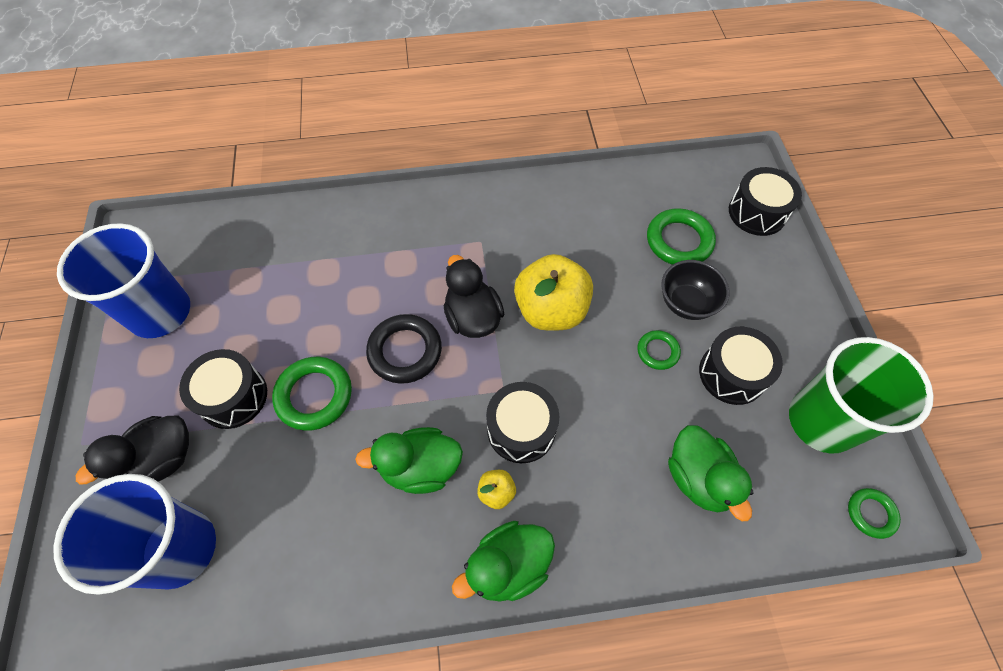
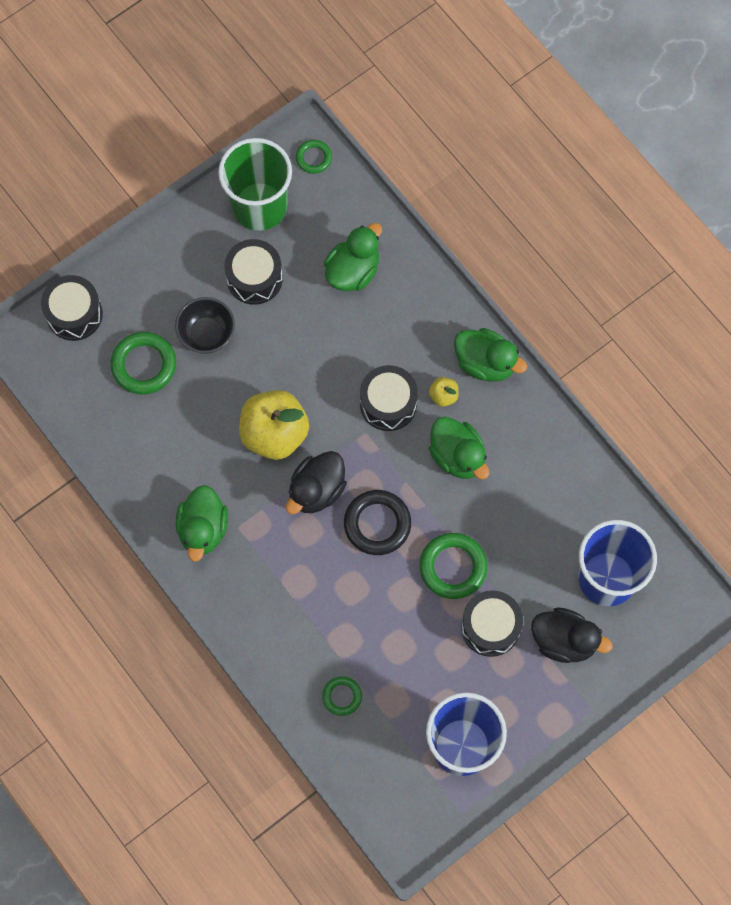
camera: 120 degrees left, 10 degrees up
(496, 216) = (203, 529): none -> green duck
(657, 351) = (266, 337): green ring -> green ring (342, 696)

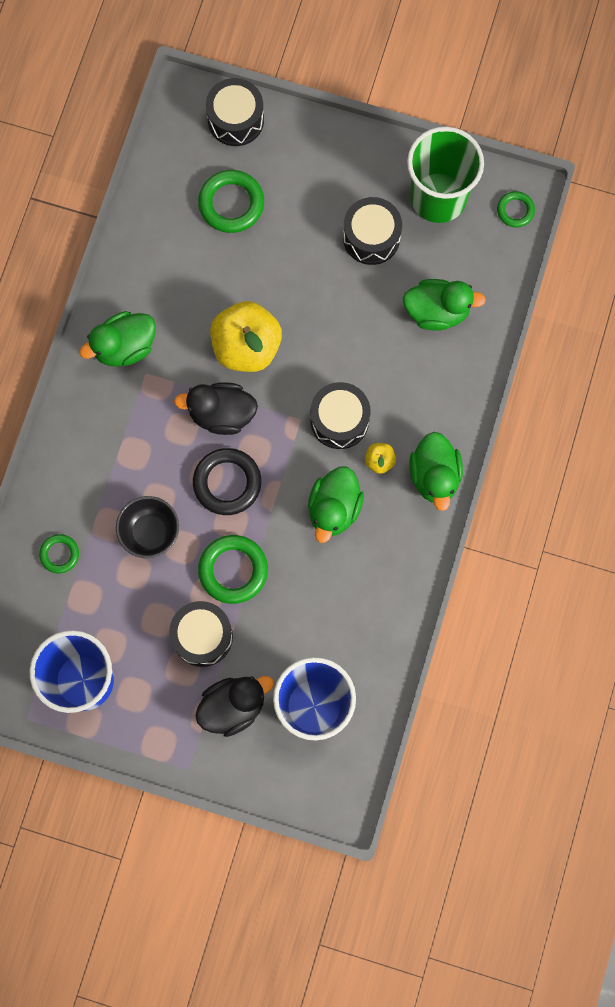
camera: 55 degrees right, 5 degrees up
(207, 334) = (294, 234): black bowl -> black bowl (150, 532)
(564, 641) = (233, 706): black duck -> black duck turned 105 degrees counterclockwise

